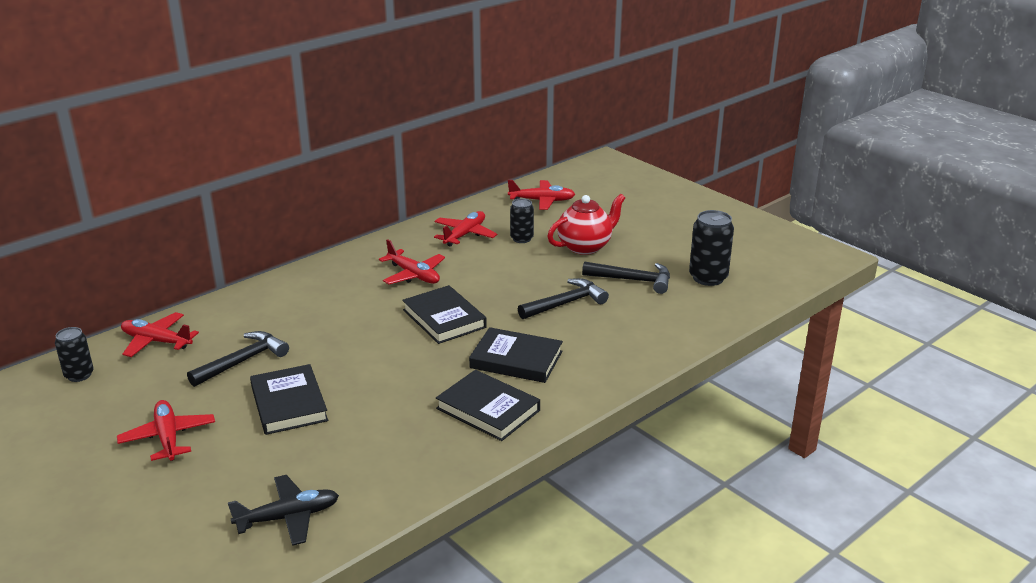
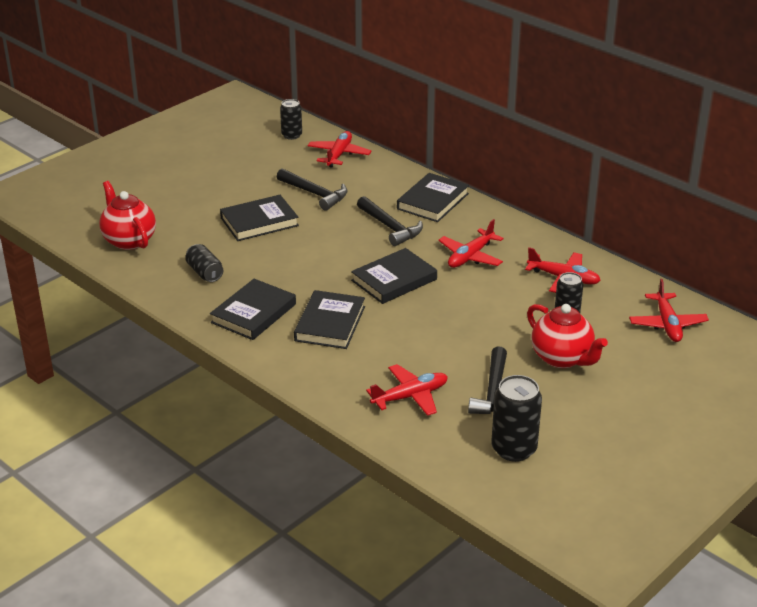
camera: 85 degrees right, 5 degrees up
(168, 437) = (218, 182): red plane -> red plane (410, 396)
(288, 517) = (129, 240): black plane -> red teapot
(298, 288) = (432, 201): none -> black book
(392, 446) = (205, 273): none -> black can
(565, 303) = (435, 348): black hammer -> black hammer (390, 227)

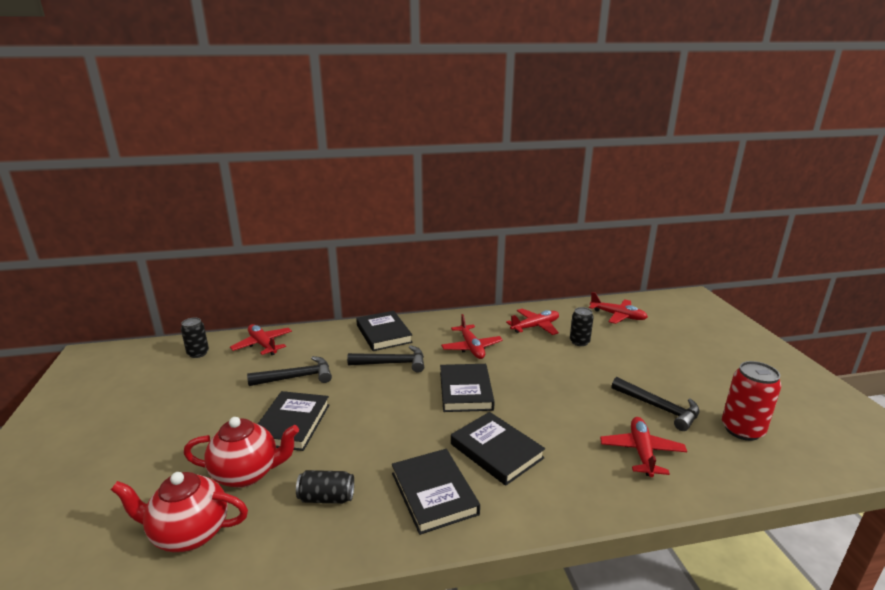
camera: 55 degrees left, 10 degrees down
(514, 449) = (742, 430): black can -> red can
(562, 358) = (631, 364): red teapot -> red teapot (247, 474)

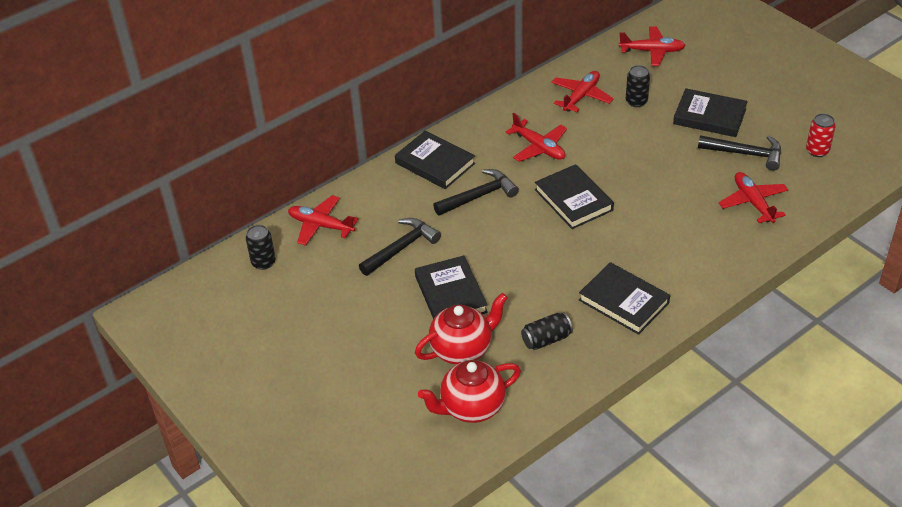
camera: 25 degrees left, 20 degrees up
(496, 451) = (643, 247): black book -> black book (709, 116)
(742, 430) = (817, 151): red can -> red can, size x0.64

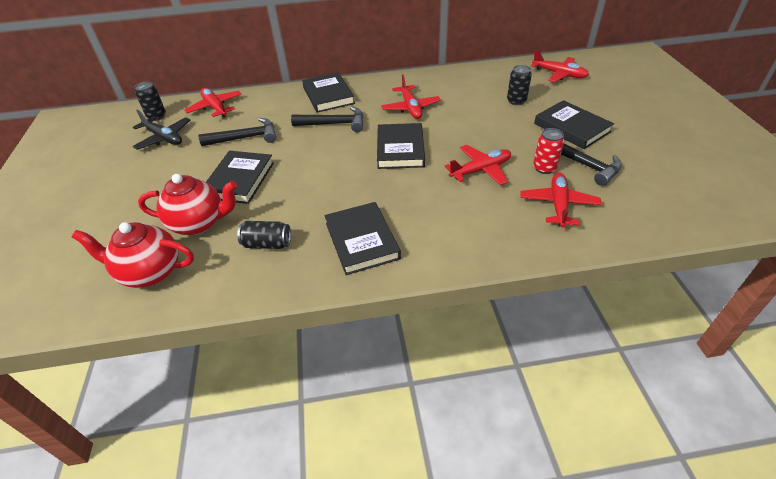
camera: 30 degrees right, 0 degrees up
(308, 283) = (164, 138): none -> black plane
(581, 96) = (475, 86): red plane -> red plane (480, 170)
(817, 151) = (660, 184): red can -> red can (544, 168)

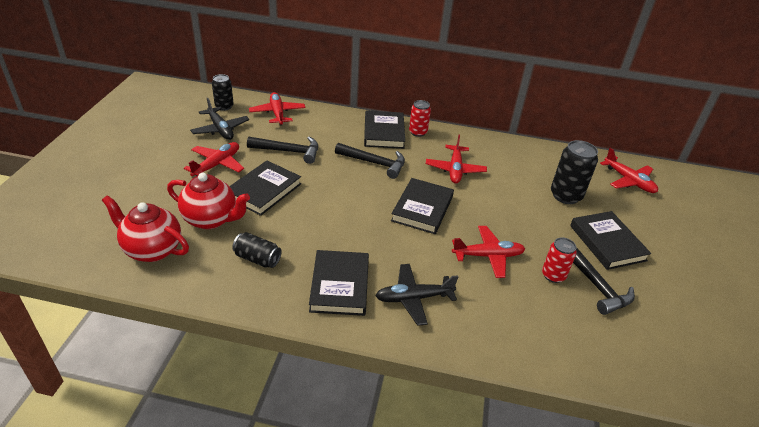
camera: 15 degrees right, 5 degrees down
(359, 86) = (418, 132): none -> red can
(436, 228) = (413, 298): none -> black plane
(516, 101) = (565, 196): black can -> black can, size x1.57
(558, 205) = (545, 317): red plane -> red plane (217, 164)

